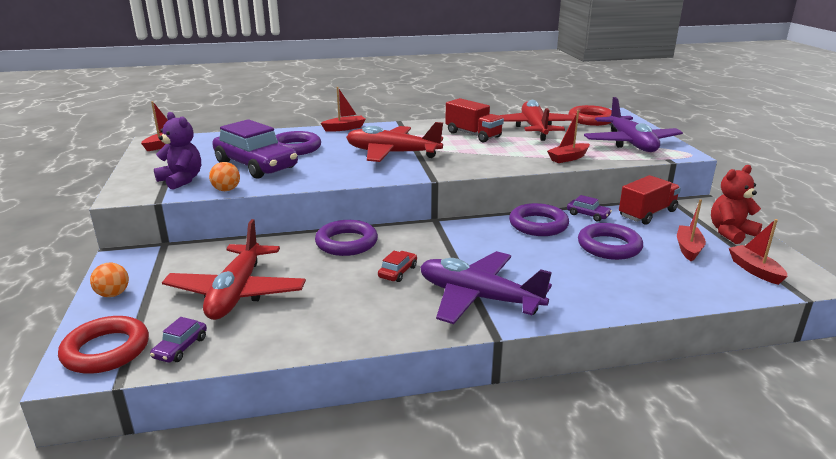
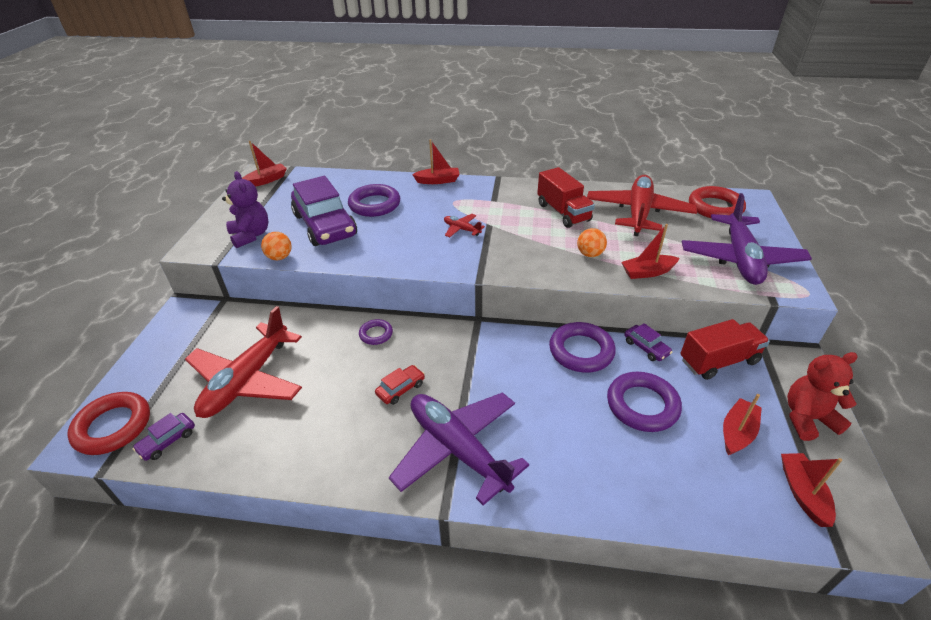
camera: 20 degrees right, 15 degrees up
(113, 294) = (153, 356): orange ball -> orange ball (590, 254)
(346, 243) = (376, 334): purple ring -> purple ring, size x0.54
(392, 153) = (461, 229): red plane -> red plane, size x0.43

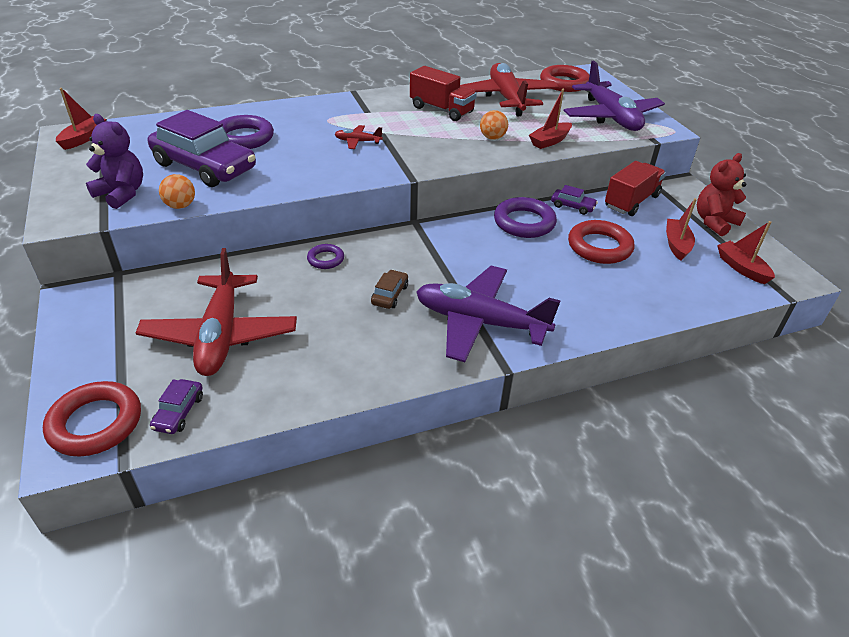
camera: 30 degrees left, 0 degrees up
(400, 389) = (390, 295): red car -> brown car
(438, 181) = (293, 105): red boat -> none
(642, 405) = (599, 247): purple ring -> red ring

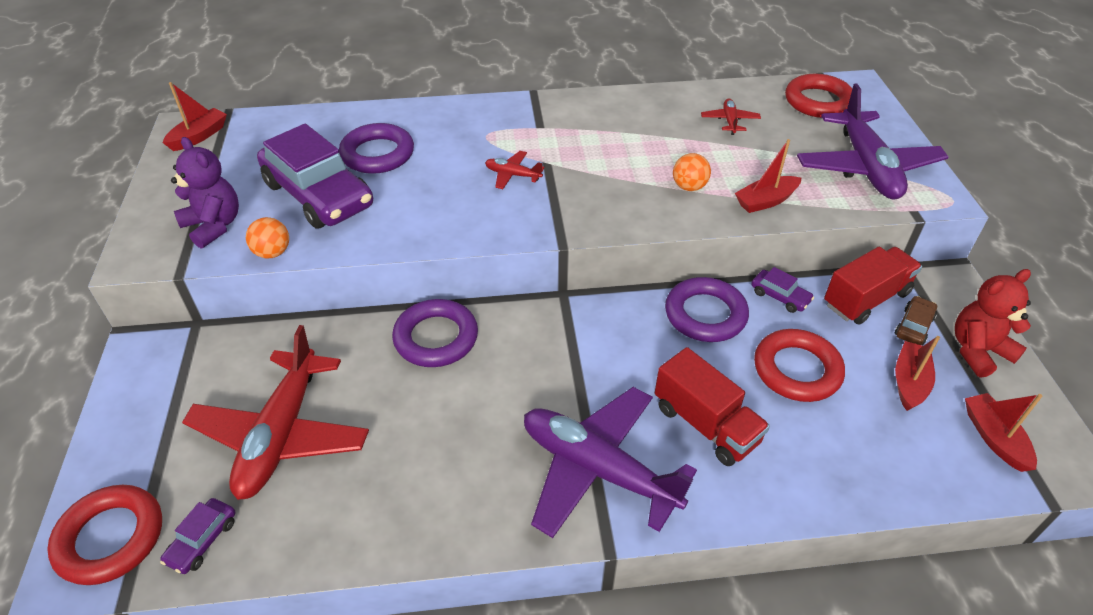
camera: 15 degrees right, 5 degrees up
(325, 259) = (436, 338): purple ring -> purple ring, size x1.84
(390, 295) = (497, 406): brown car -> brown car (913, 326)
(441, 110) = (636, 133): red truck -> red truck (705, 424)
(506, 98) = (729, 121): red plane -> red plane, size x0.43

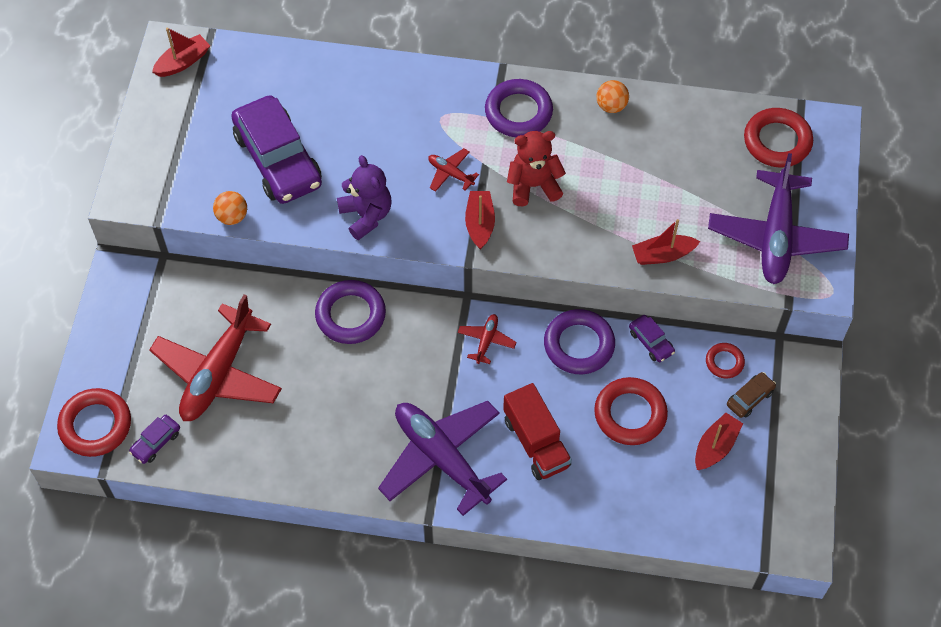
camera: 15 degrees right, 15 degrees up
(214, 226) = (188, 176): purple teddy bear -> purple teddy bear (366, 215)
(377, 154) = (337, 120): purple ring -> purple ring (518, 112)
(689, 187) = (602, 223): orange ball -> orange ball (611, 106)
(729, 121) = (676, 149): red plane -> red plane (486, 341)
(866, 299) = (724, 362): red truck -> red ring
(978, 351) = (790, 433): red teddy bear -> red teddy bear (533, 185)
(994, 438) = (754, 508): red boat -> red boat (480, 223)

